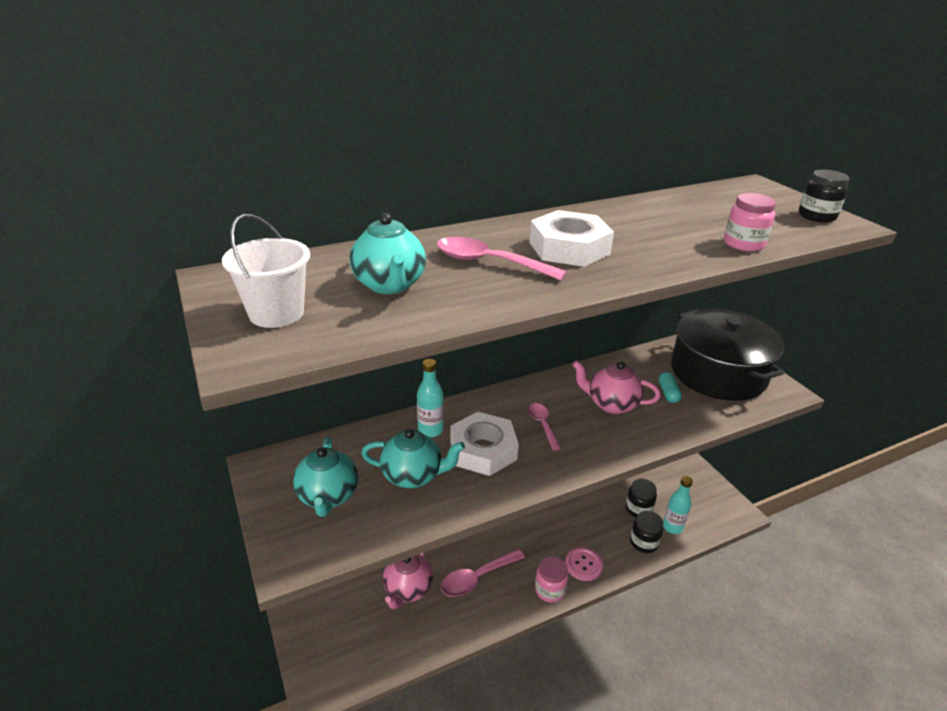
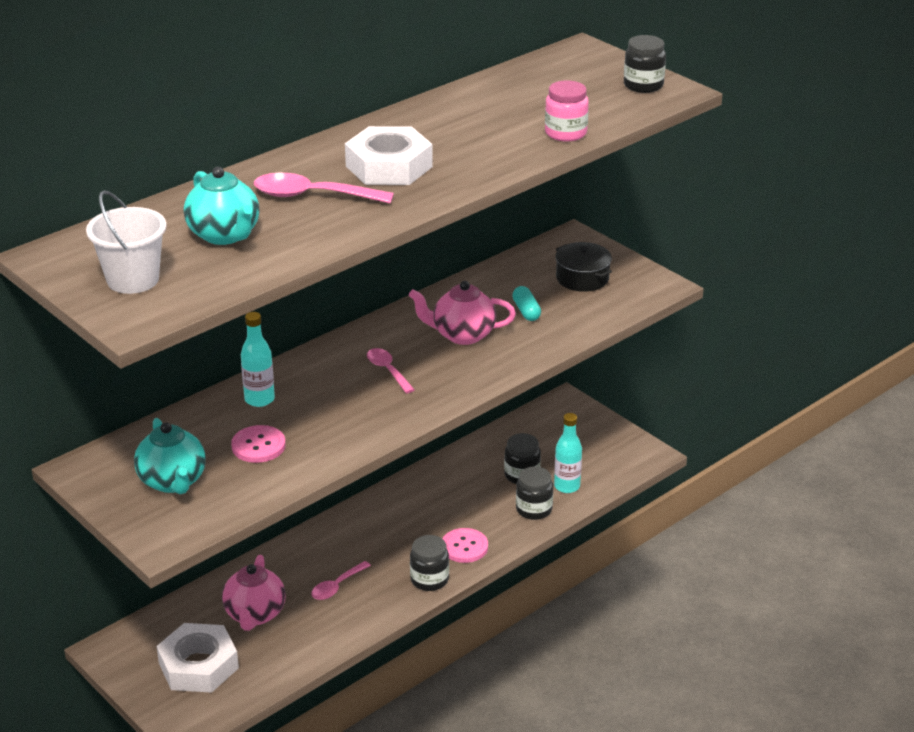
camera: 15 degrees left, 0 degrees up
(413, 475) = (258, 446): turquoise teapot -> pink button
(477, 578) = (337, 586): pink spoon -> pink spoon, size x0.62
(483, 450) = (328, 408): white nut -> white nut (198, 665)
(550, 590) = (429, 579): pink jar -> black jar
(718, 373) = (582, 278): black pot -> black pot, size x0.46

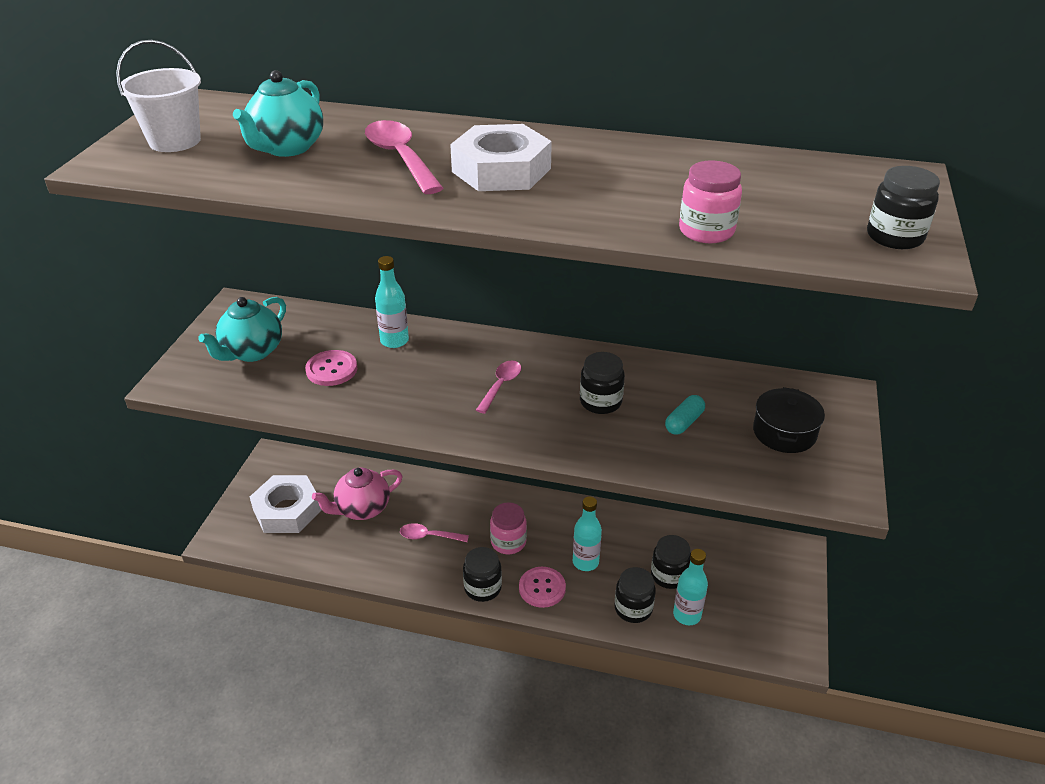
camera: 55 degrees right, 5 degrees up
(395, 543) = (508, 542): none -> pink jar
(462, 335) = (600, 402): pink teapot -> black jar
(463, 511) = (585, 562): none -> turquoise bottle

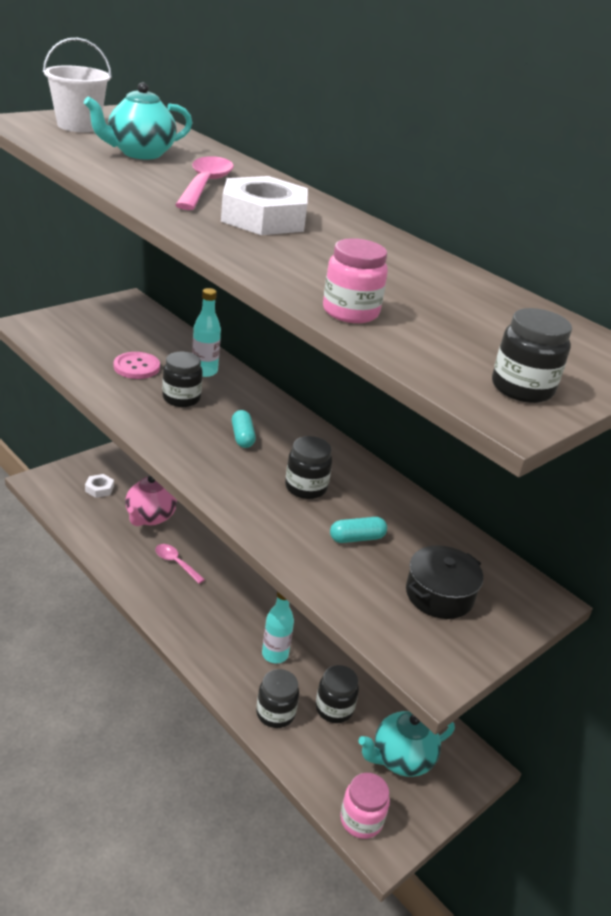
camera: 30 degrees right, 5 degrees down
(252, 352) = (100, 332): turquoise teapot -> turquoise teapot (401, 759)
(287, 510) = (99, 489): white nut -> white nut, size x0.48
(362, 509) = (150, 517): pink teapot -> pink teapot turned 75 degrees counterclockwise
(482, 588) = (175, 622): black jar -> black jar (181, 398)
(501, 385) = (242, 437): pink spoon -> turquoise capsule
(508, 542) = (230, 603): pink jar -> pink jar (361, 820)
(542, 588) = (219, 651): pink button -> none
(687, 615) = (315, 748): turquoise bottle -> none

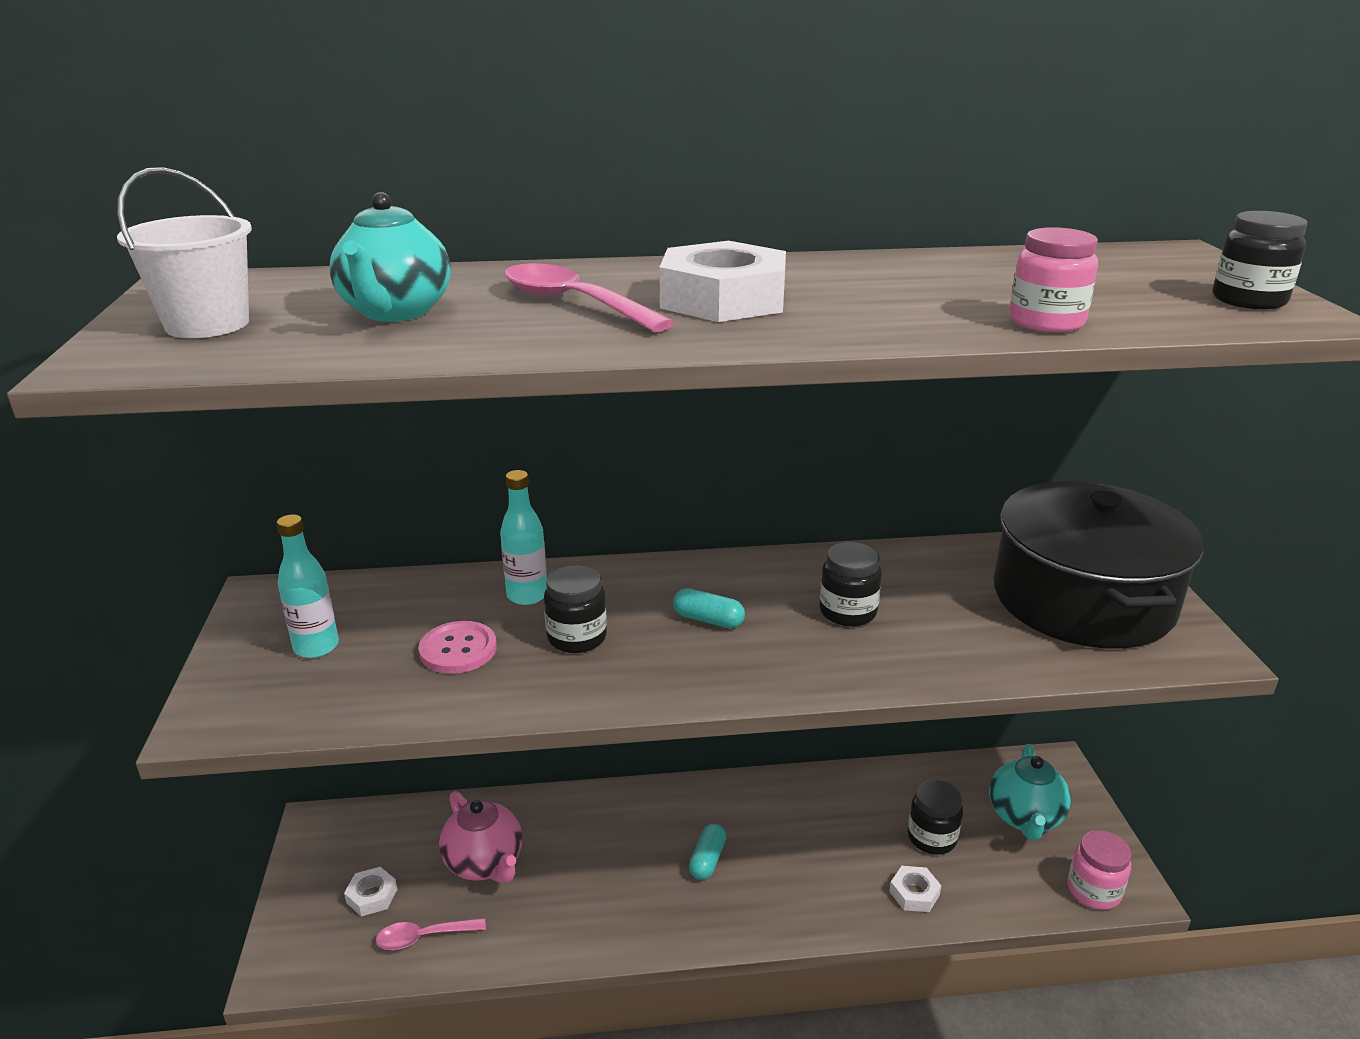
camera: 50 degrees left, 5 degrees down
(176, 563) = (598, 875): pink spoon -> pink spoon (423, 937)
(275, 654) = (822, 850): turquoise bottle -> turquoise bottle (316, 647)
(275, 713) = (914, 893): black jar -> white nut
(357, 538) = (963, 613): turquoise capsule -> turquoise capsule (707, 860)
(439, 595) = (1082, 599): black pot -> black pot, size x2.18

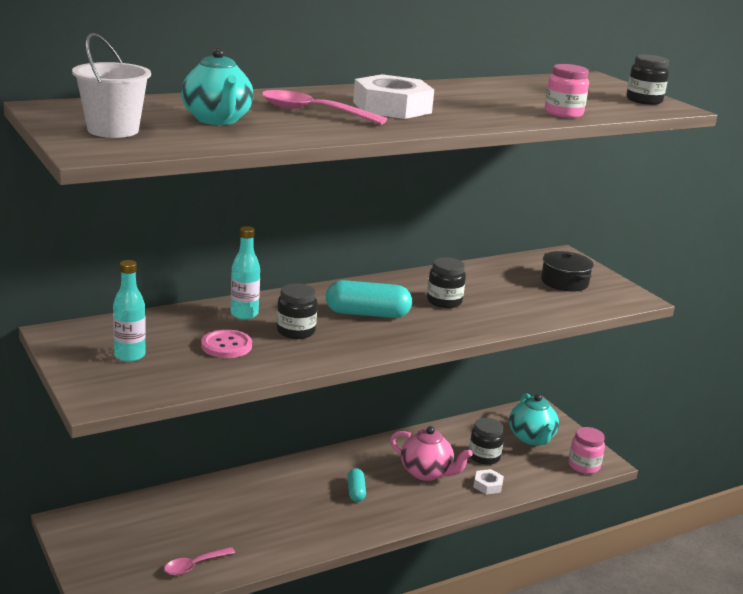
camera: 25 degrees left, 5 degrees down
(372, 896) = (140, 552): white nut -> none
(485, 863) = (209, 520): pink teapot -> pink teapot (426, 472)
(708, 620) = (367, 314): turquoise capsule -> turquoise capsule, size x1.79
(1082, 599) = (564, 282): black pot -> black pot, size x0.46

